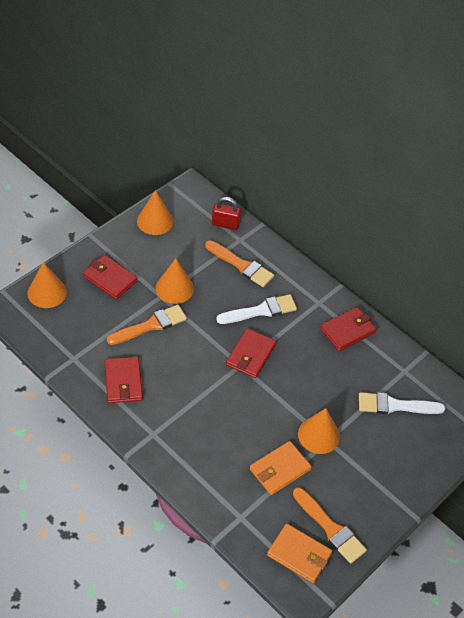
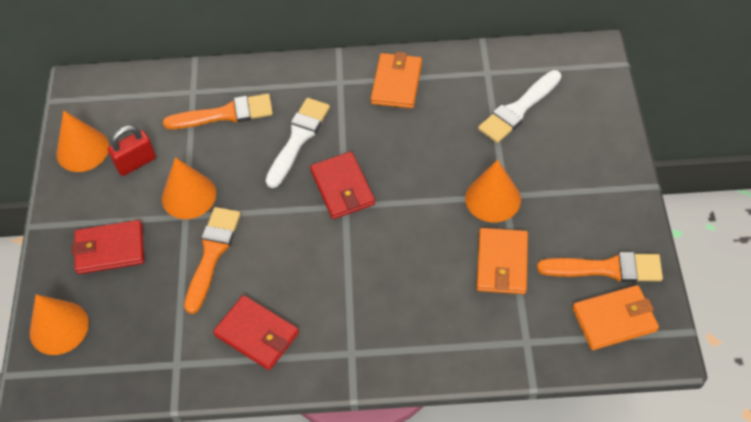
camera: 40 degrees left, 5 degrees up
(225, 224) = (159, 90): red padlock -> red padlock (136, 163)
(347, 330) = (396, 83): red wallet -> orange wallet

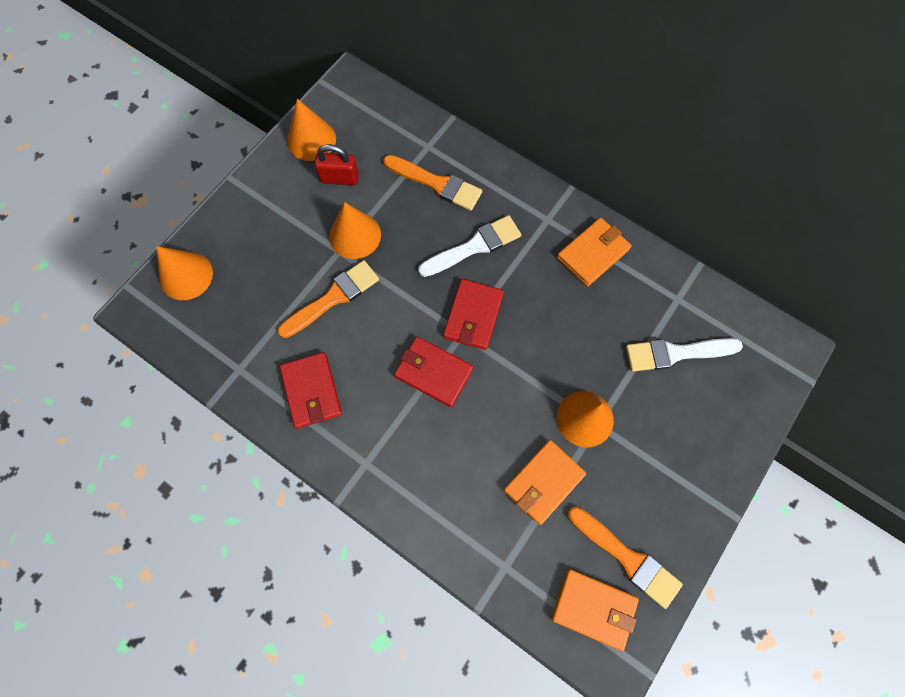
camera: 35 degrees right, 15 degrees up
(110, 249) = (267, 238): red wallet -> red wallet (433, 372)

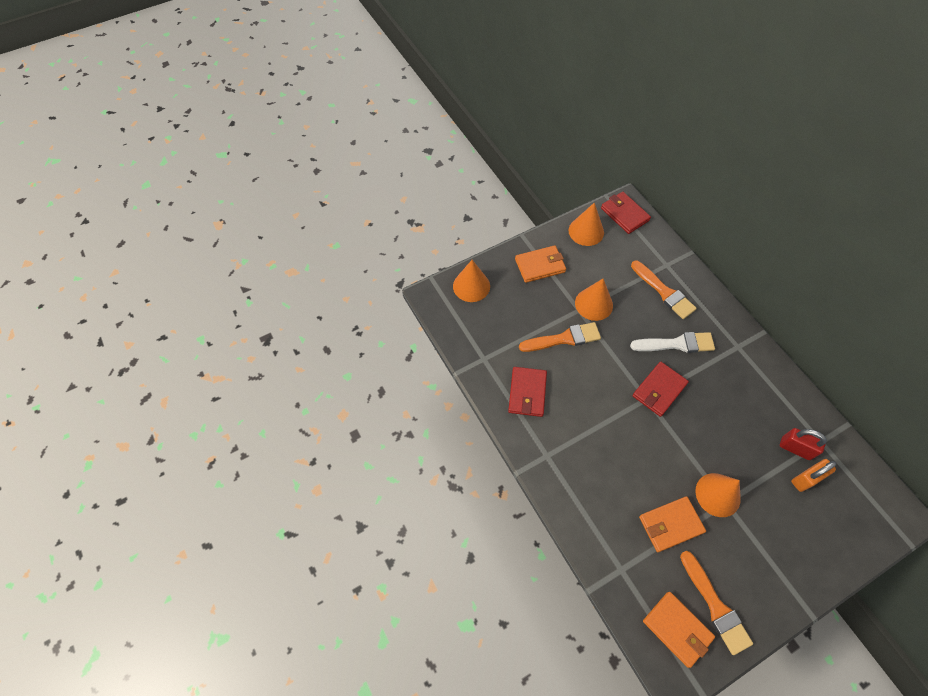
camera: 25 degrees right, 10 degrees down
(340, 178) = (596, 263): red padlock -> red padlock (795, 448)
(433, 372) = (616, 416): red wallet -> red wallet (624, 214)
(593, 253) = (765, 383): orange wallet -> orange wallet (540, 265)
(676, 353) = (806, 479): white brush -> orange padlock

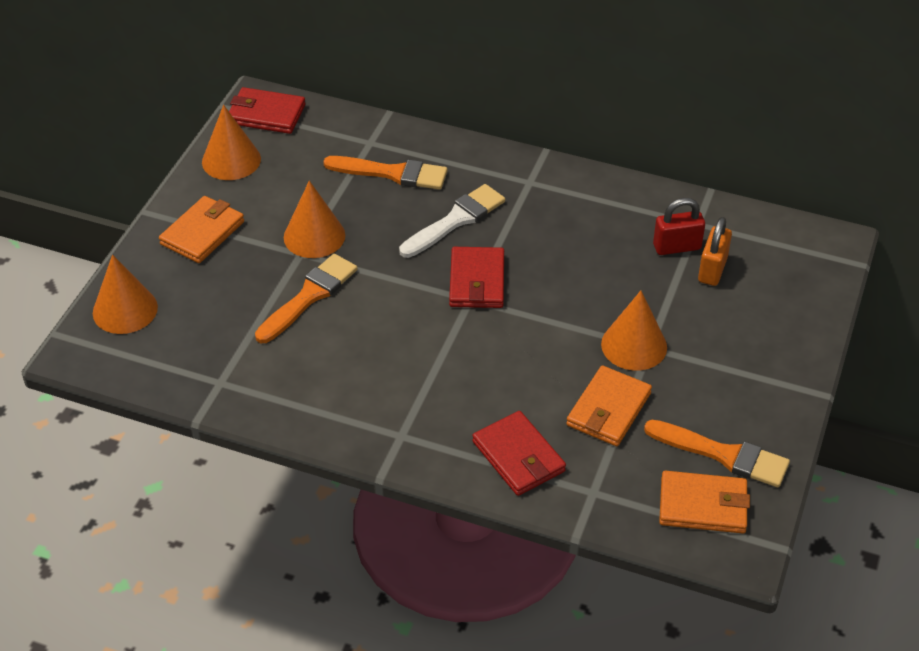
camera: 40 degrees left, 15 degrees down
(527, 393) = (314, 384): red wallet -> red wallet (518, 457)

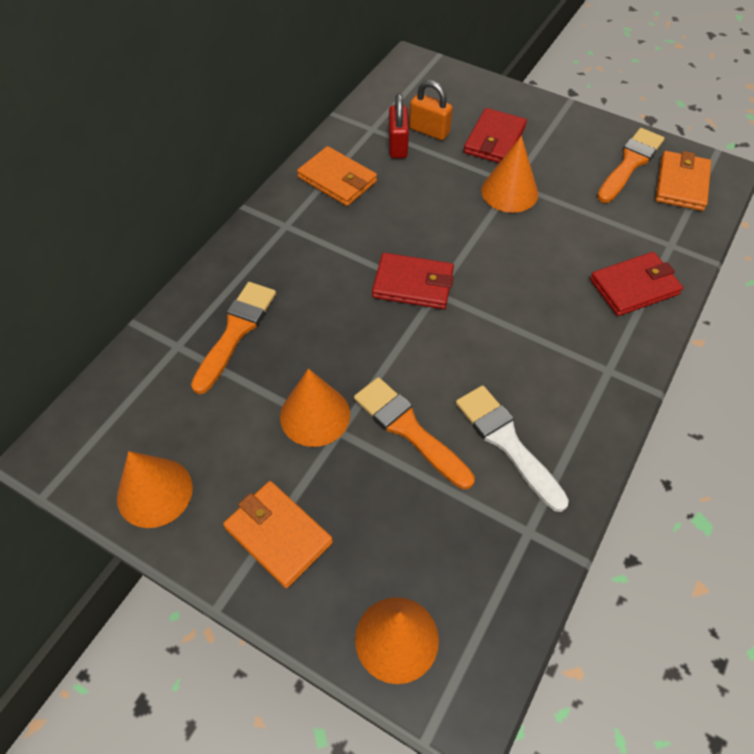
camera: 80 degrees left, 10 degrees up
(266, 114) = (83, 445): red wallet -> red wallet (494, 140)
(455, 220) = (324, 288): white brush -> white brush (507, 442)
(608, 409) = (581, 220): orange wallet -> orange wallet (337, 179)

